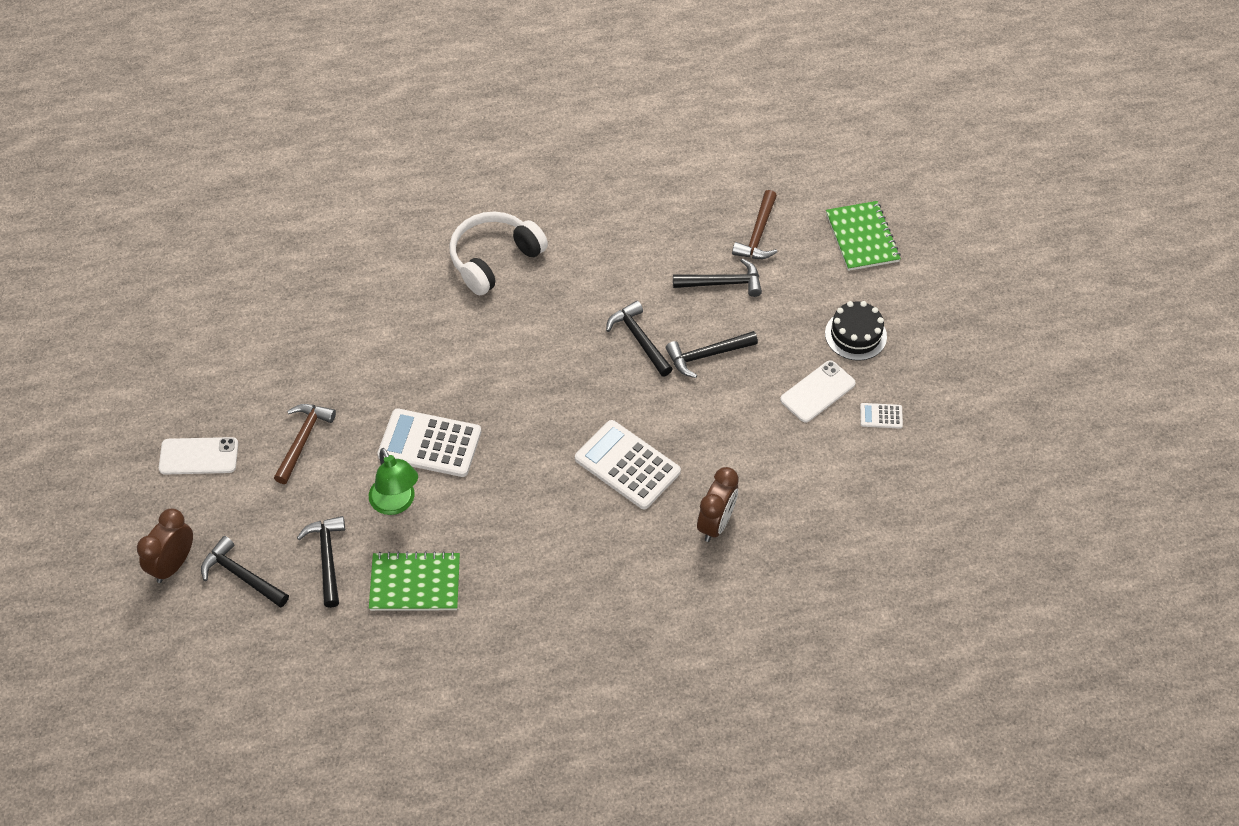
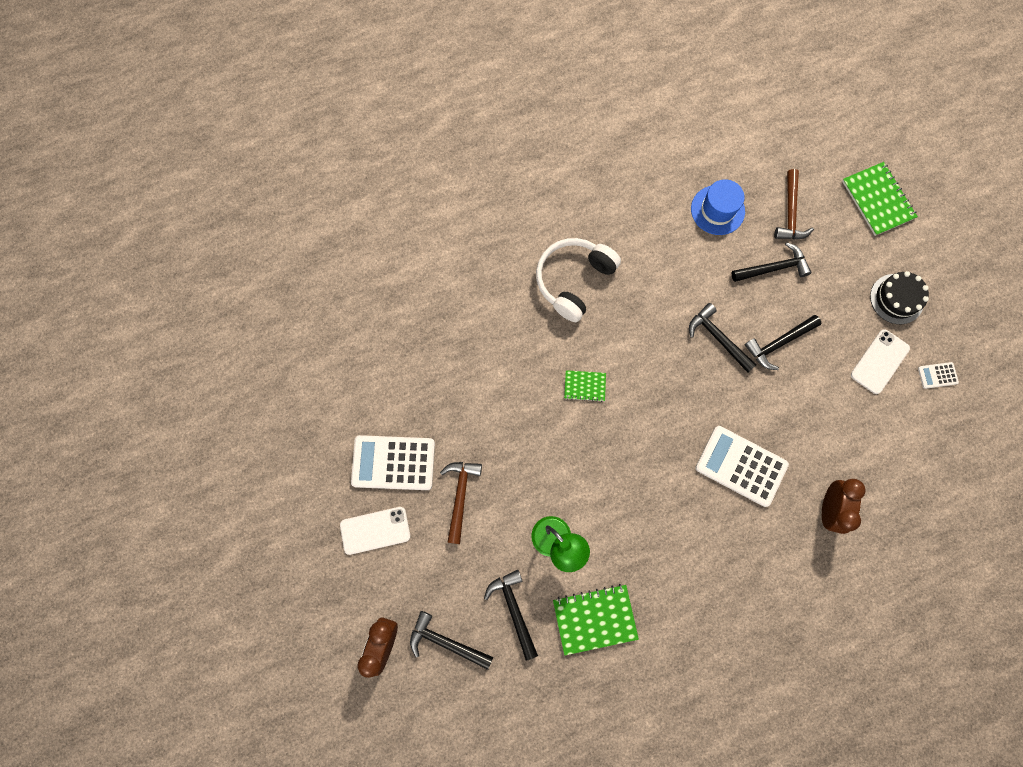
camera: 10 degrees left, 20 degrees up
(429, 444) = (569, 478): white calculator -> white calculator (393, 463)
(474, 360) = (584, 386): none -> green notebook
(676, 219) = (717, 210): none -> blue hat

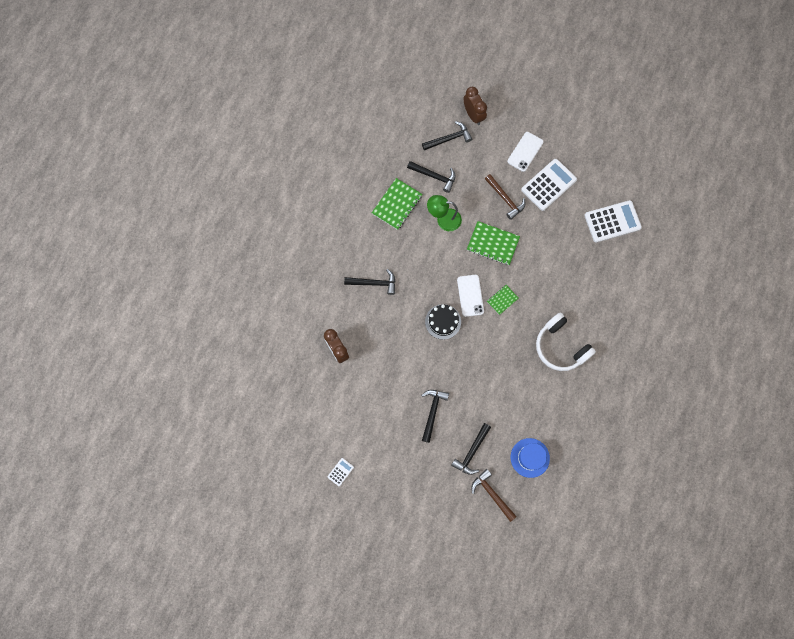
camera: 135 degrees right, 0 degrees up
(574, 280) = (560, 347): white headphones -> white headphones turned 150 degrees clockwise
(718, 338) = (464, 385): black hammer -> black hammer (374, 283)
(741, 466) = (395, 331): white calculator -> white calculator (612, 221)
(877, 200) = (454, 549): green notebook -> green notebook (493, 244)
(879, 361) = (375, 451): white phone -> white phone (470, 295)
(896, 299) = (395, 496): black cake -> black cake (443, 321)

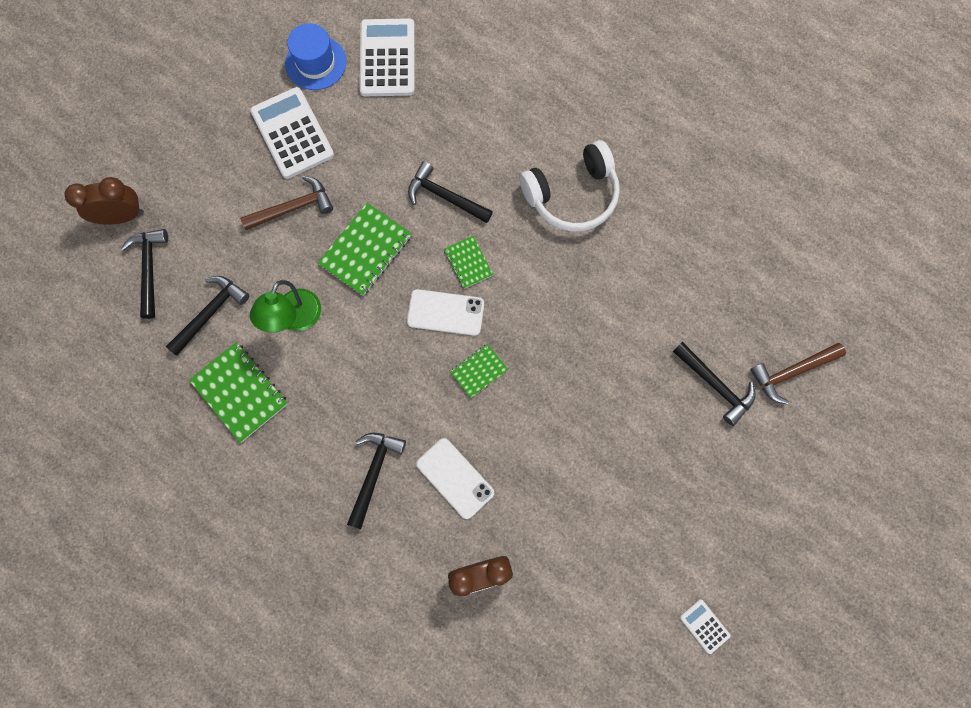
camera: 75 degrees left, 0 degrees up
(432, 412) = (632, 432): black hammer -> black hammer (444, 196)
(443, 321) = (479, 371): black cake -> green notebook
(525, 152) = (221, 153): white phone -> white phone (455, 478)
(530, 457) = (743, 295): blue hat -> blue hat (316, 63)

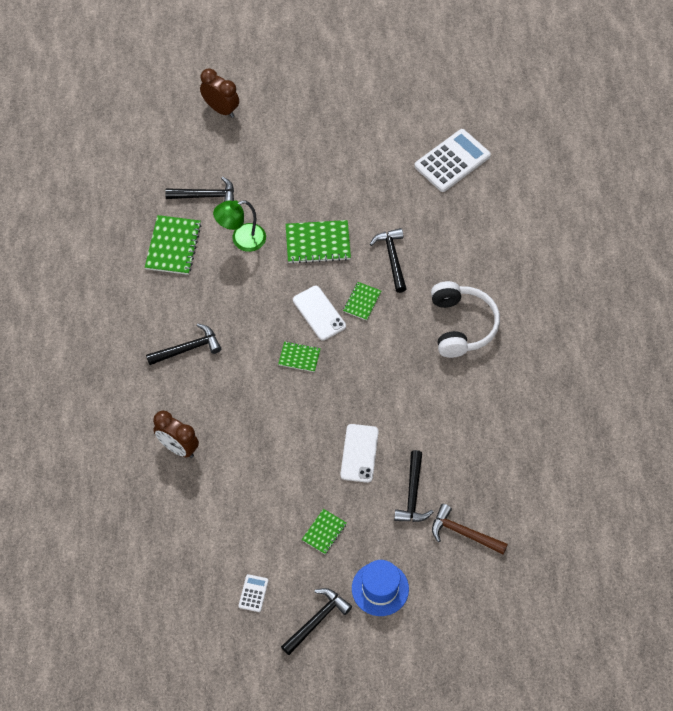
camera: 50 degrees right, 15 degrees down
(149, 269) = (203, 146): black hammer -> black hammer (317, 620)
(292, 133) = (354, 150): white calculator -> none
(293, 208) = (308, 187): brown hammer -> none
(316, 63) = (411, 127): blue hat -> blue hat (380, 589)
(455, 478) = (223, 393): white phone -> white phone (359, 453)
(572, 195) = (461, 325): white headphones -> white headphones turned 120 degrees counterclockwise
(690, 502) = (324, 532): none -> green notebook

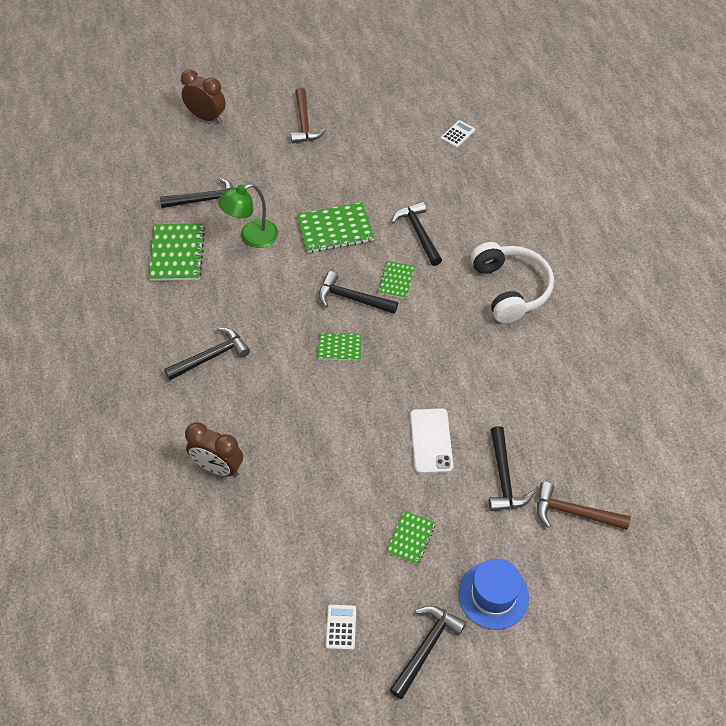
camera: 10 degrees left, 5 degrees down
(310, 128) = (304, 123): none -> brown hammer
(319, 313) = (352, 298): white phone -> black hammer
(452, 161) = (457, 134): white calculator -> white calculator, size x0.46

